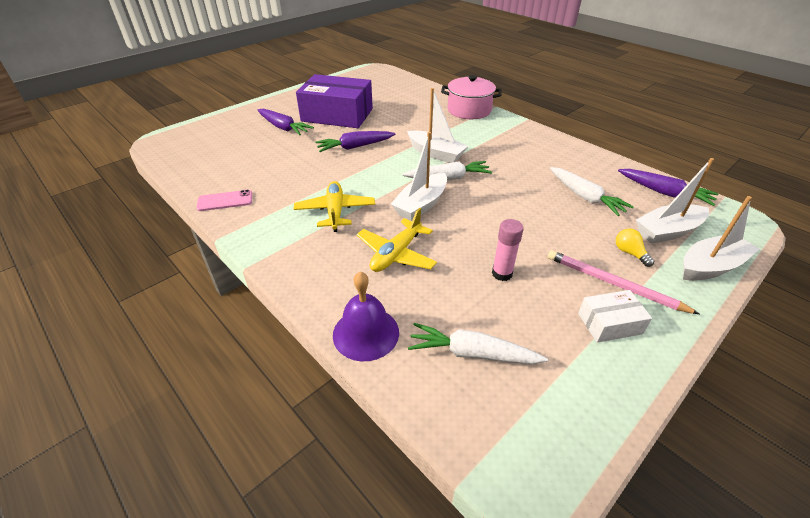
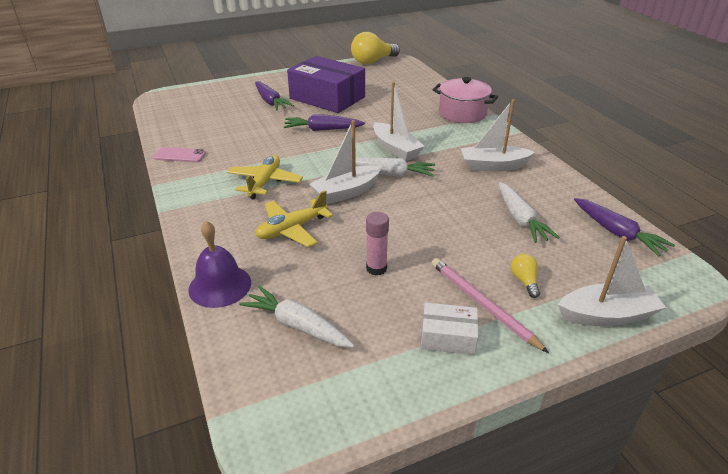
camera: 20 degrees right, 5 degrees down
(355, 73) = (373, 61): none -> yellow light bulb
(667, 231) = (586, 271): white boat -> white boat (493, 166)

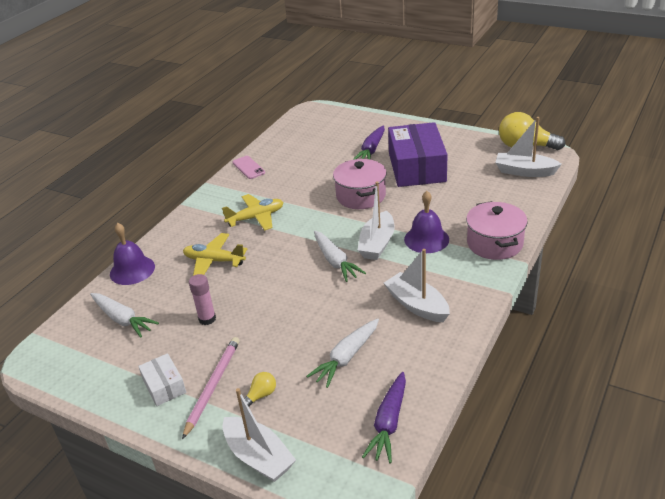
camera: 55 degrees right, 0 degrees up
(297, 326) = (122, 319): white carrot -> white carrot turned 135 degrees clockwise
(323, 129) = (361, 196): purple carrot -> pink pot
(346, 192) = (284, 256): white boat -> white boat (524, 171)
(420, 131) = (426, 239): none -> purple bell

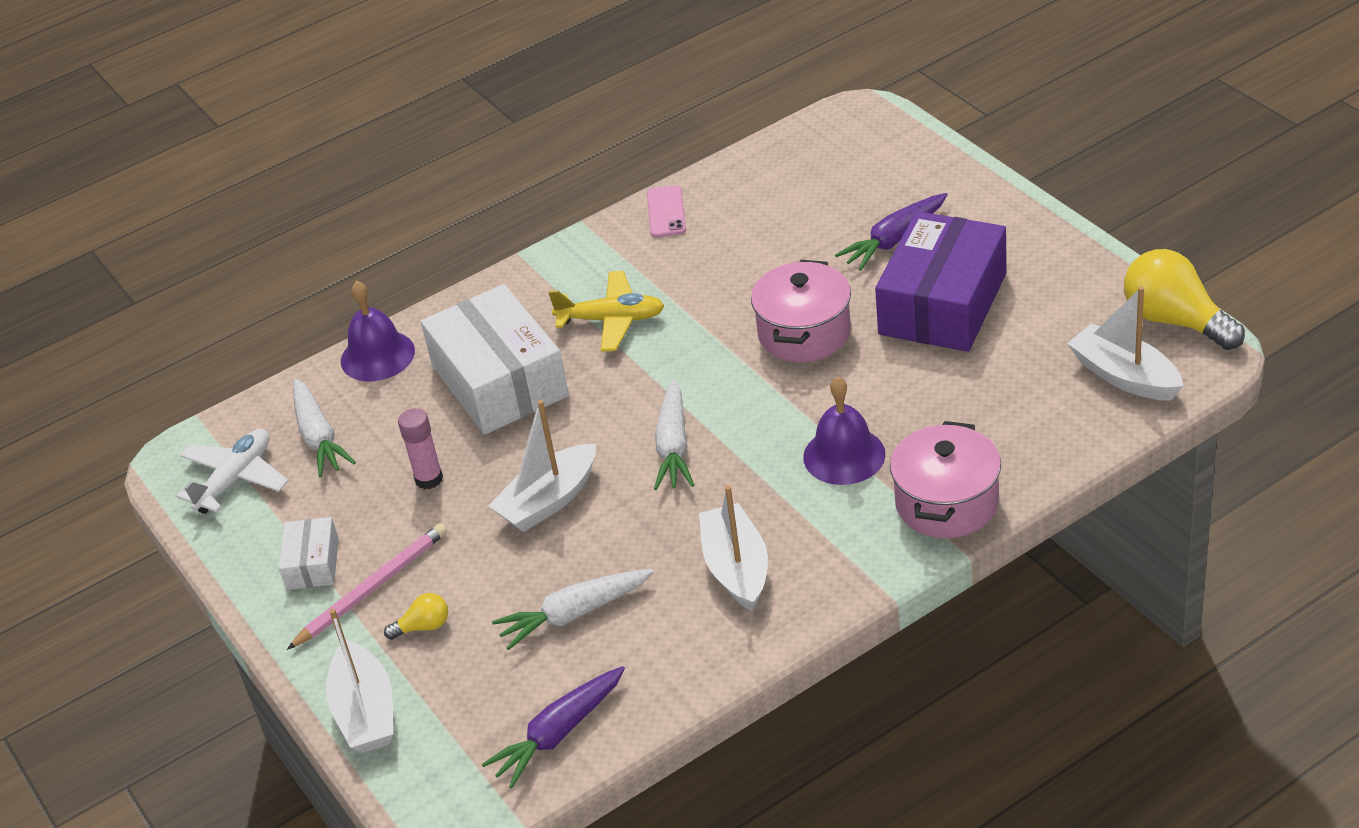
camera: 30 degrees right, 5 degrees up
(81, 357) = (235, 479): none -> white plane
(214, 261) = (499, 381): yellow plane -> white box
(377, 244) = (760, 436): white boat -> white boat (548, 501)

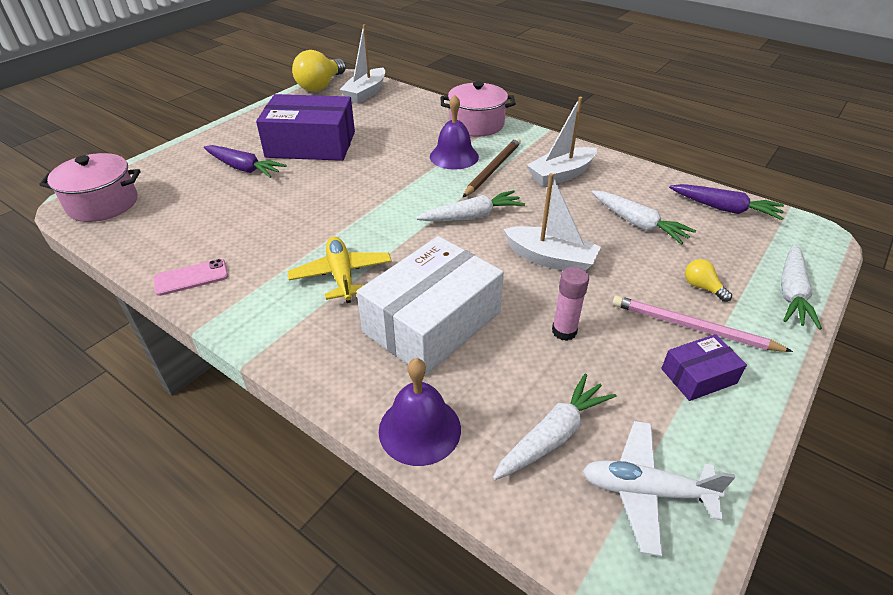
camera: 115 degrees left, 0 degrees up
(312, 564) = (698, 376): white box -> purple box
(365, 712) = (791, 293): white boat -> white carrot
(787, 492) = (493, 169): none -> brown pencil
(804, 333) = (345, 186): pink pot -> pink pot (103, 204)

